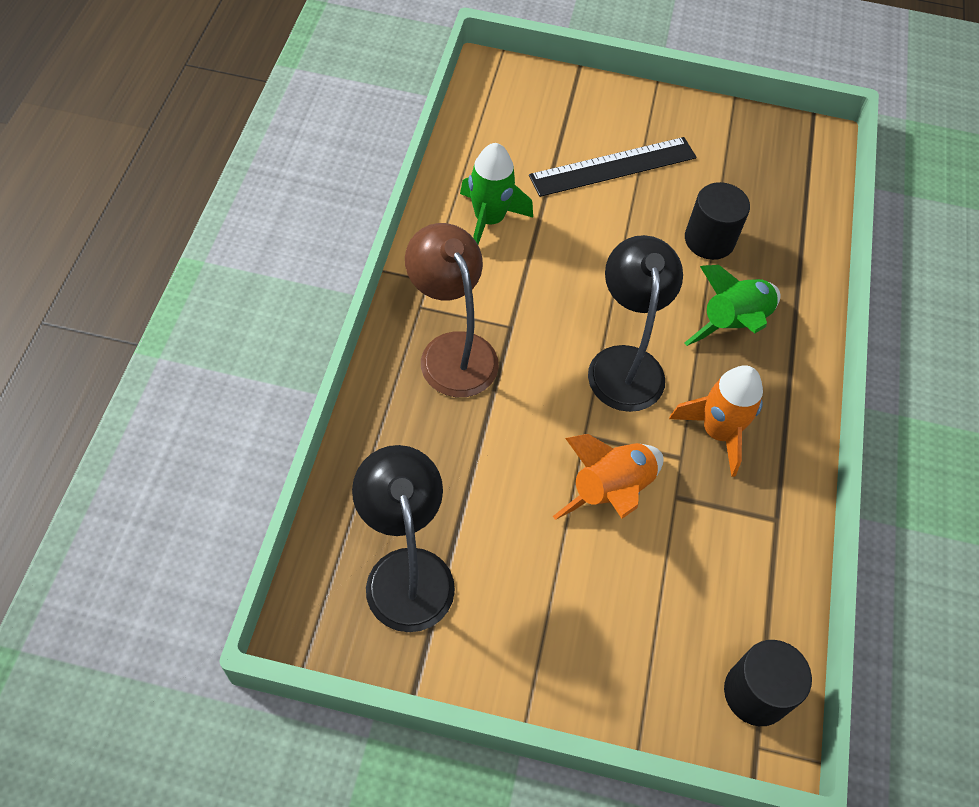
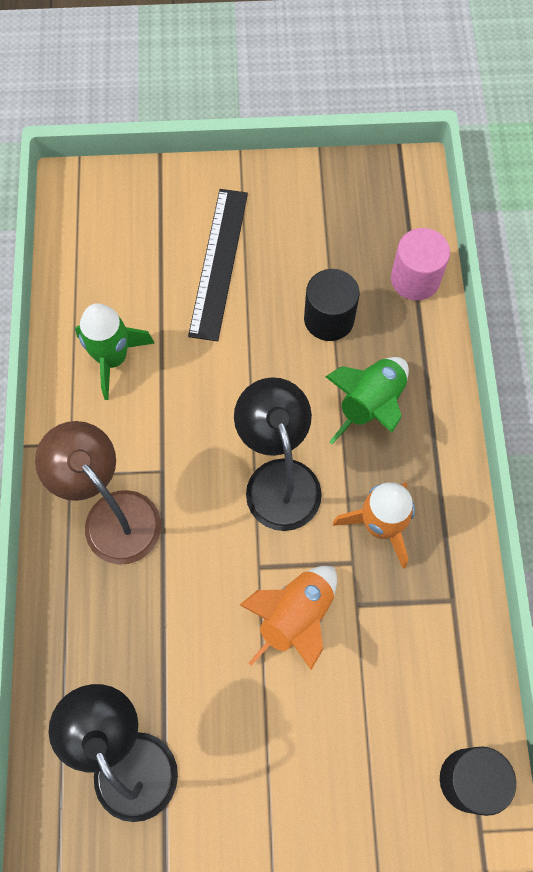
camera: 10 degrees left, 10 degrees up
(613, 167) = (219, 263): black ruler -> black ruler turned 45 degrees counterclockwise
(803, 228) = (415, 279): none -> pink cylinder

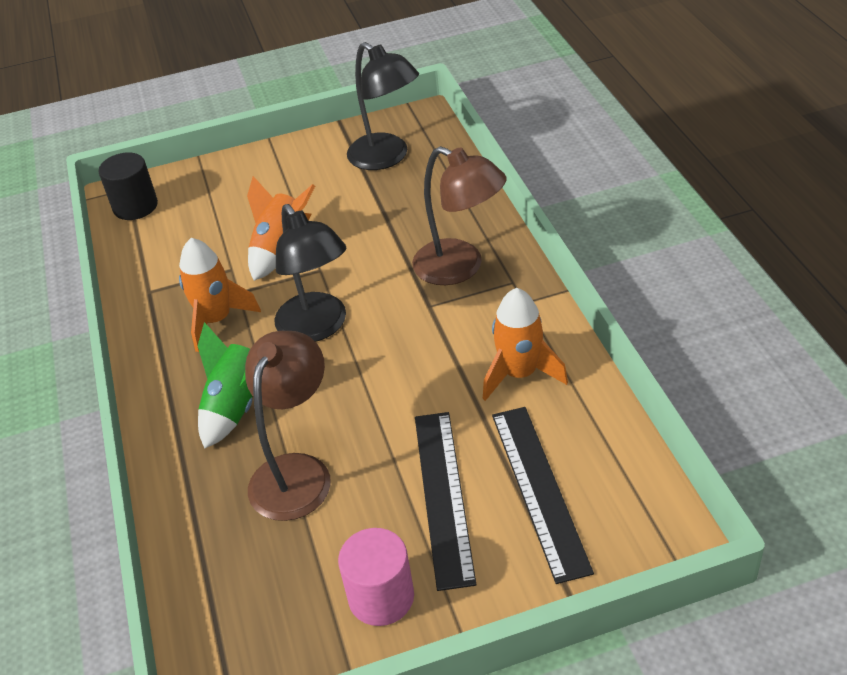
camera: 170 degrees right, 25 degrees down
(112, 359) = (519, 374): green rocket -> orange rocket
(145, 246) = (539, 489): none -> black ruler
(329, 319) = (296, 472): black cylinder -> brown lamp
(415, 279) = (199, 543): pink cylinder -> pink cylinder (381, 597)

